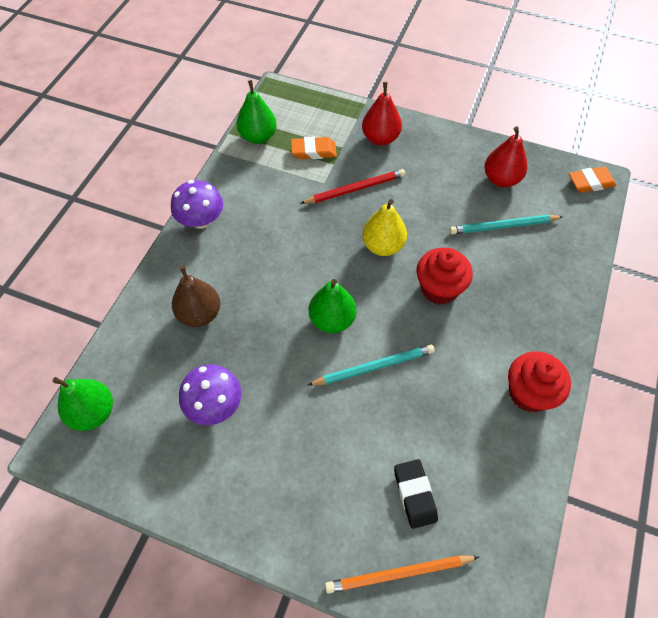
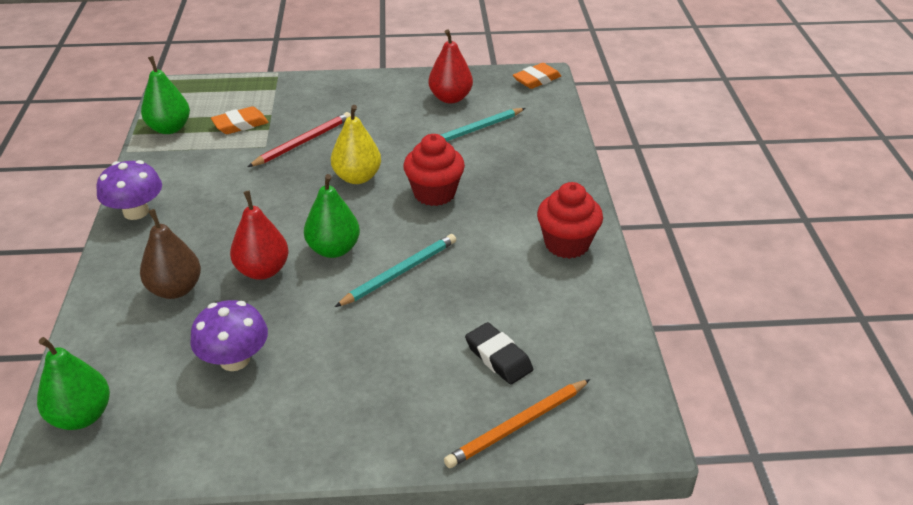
camera: 25 degrees left, 20 degrees down
(380, 138) = (309, 98): red pear -> red pear (263, 270)

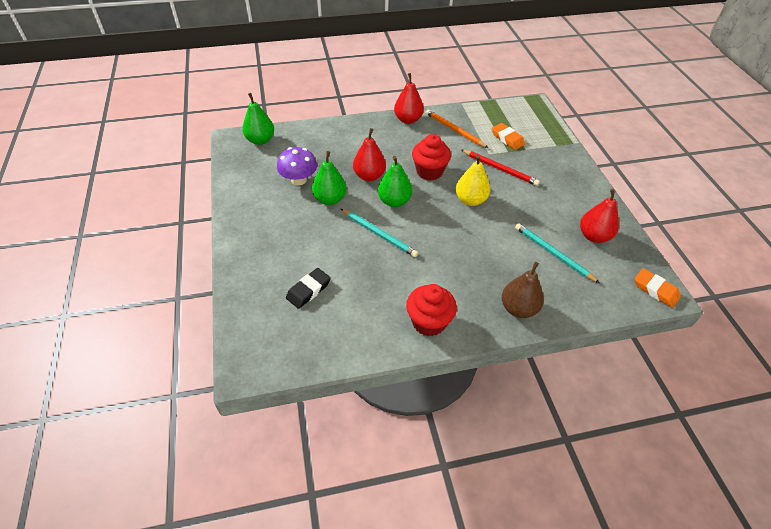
camera: 80 degrees right, 10 degrees up
(136, 212) = (408, 120): purple mushroom -> red pear
(169, 128) = (490, 112): green pear -> green pear (330, 199)
(175, 289) = (348, 148): brown pear -> brown pear (518, 308)
(434, 193) = (466, 241): red cupcake -> red cupcake (429, 171)
(517, 426) = (253, 304): orange pencil -> orange pencil (454, 130)

